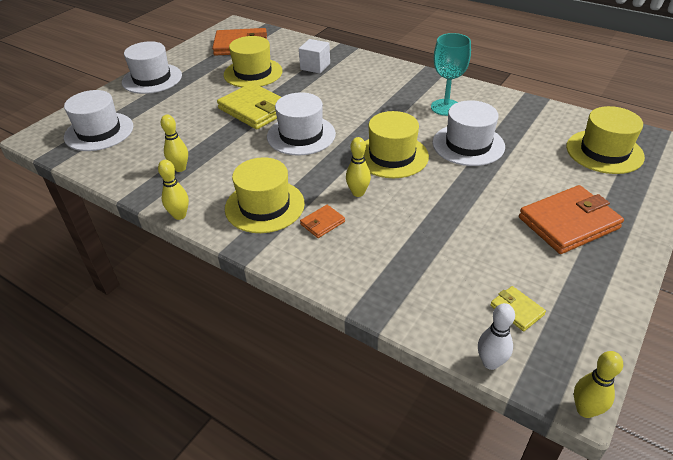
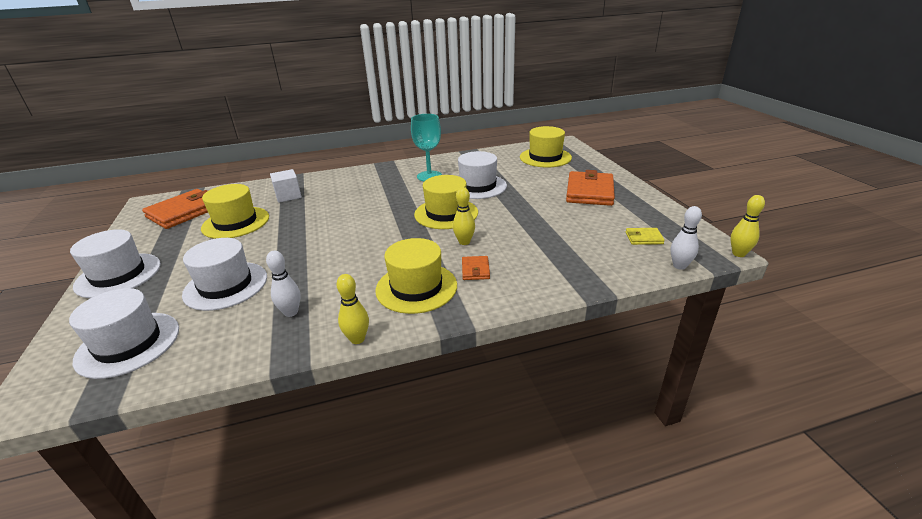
camera: 50 degrees left, 10 degrees down
(180, 168) = (291, 312): yellow bowling pin -> white bowling pin
(255, 110) = (286, 242): yellow wallet -> none
(301, 135) = (359, 236): white hat -> white hat (226, 285)

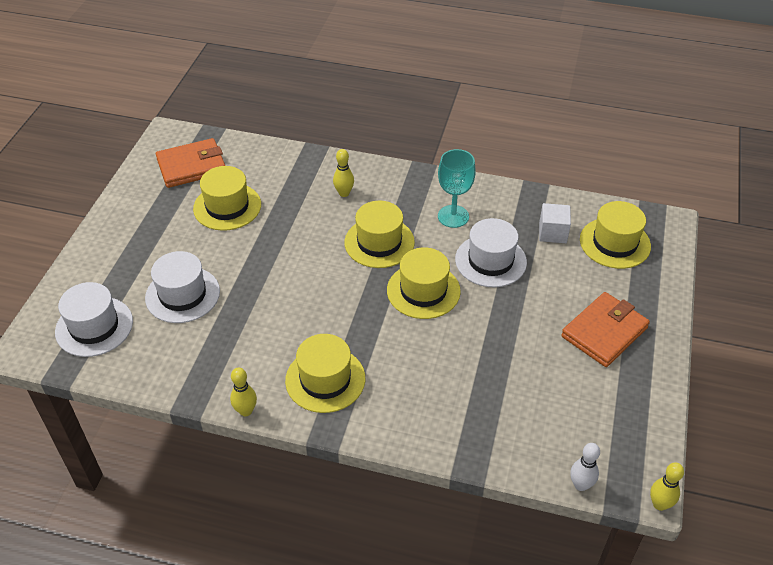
camera: 30 degrees right, 15 degrees up
(118, 275) = (111, 237): white hat -> none
(288, 196) = (293, 184): white cube -> white cube (552, 233)
(291, 312) = (214, 354): white bowling pin -> none
(387, 202) = (379, 242): none -> yellow hat
(464, 242) = (408, 343): yellow bowling pin -> yellow bowling pin (344, 193)
(475, 270) = (389, 385): orange wallet -> none
(643, 238) = (586, 431): yellow wallet -> none

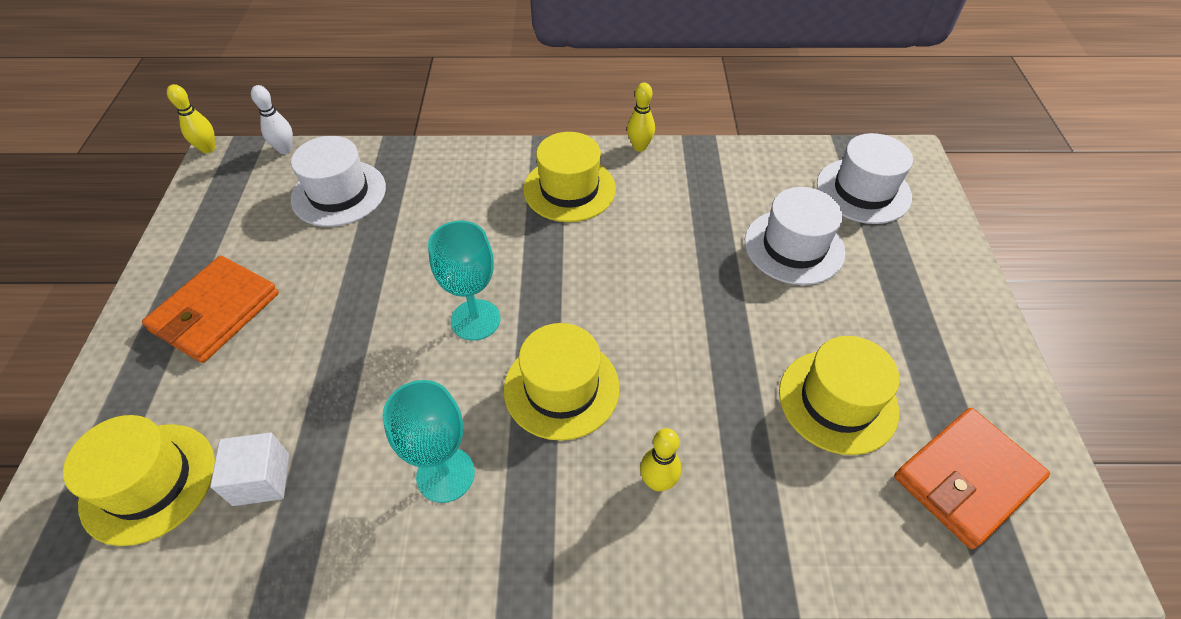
camera: 165 degrees right, 5 degrees up
(423, 291) = (475, 320): yellow hat -> turquoise goblet
(490, 261) = (376, 394): white hat -> white hat (339, 193)

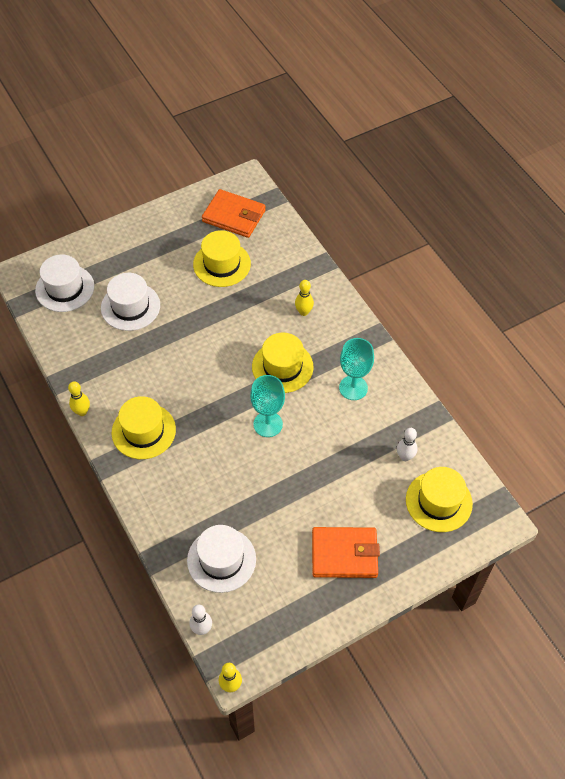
camera: 120 degrees left, 5 degrees up
(261, 479) = (405, 457): white cube -> white bowling pin

